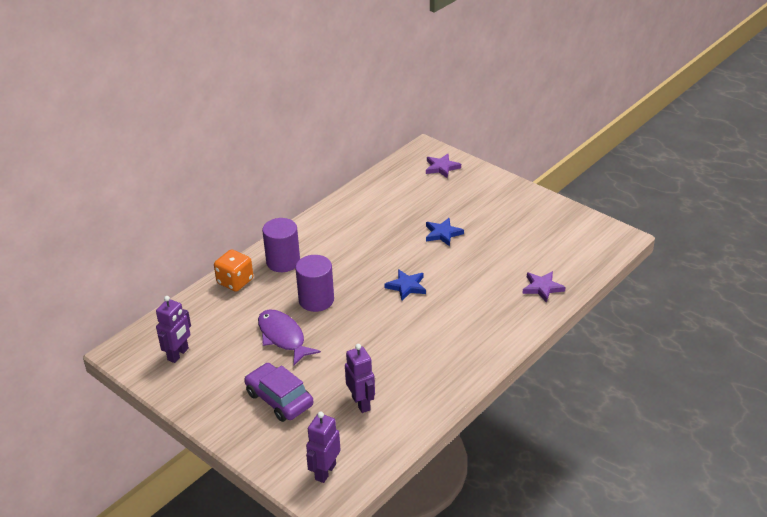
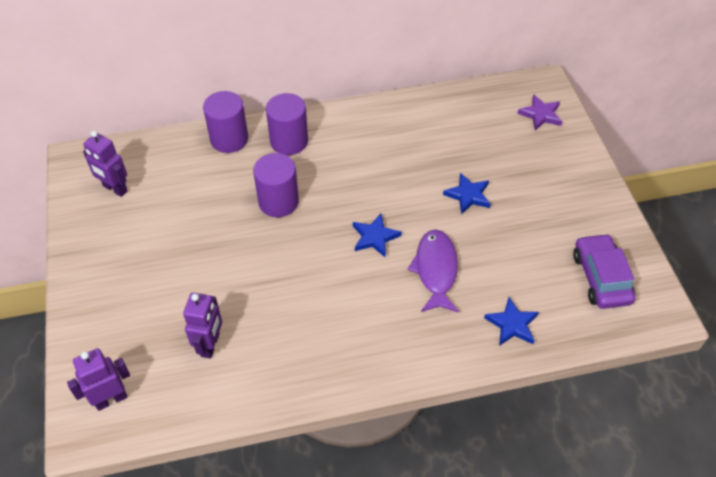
camera: 35 degrees right, 15 degrees up
(178, 354) = (115, 189): purple robot -> purple robot turned 60 degrees clockwise
(235, 281) = (229, 139): orange dice -> purple cylinder
(279, 399) = (148, 291): purple car -> purple car (601, 278)
(283, 337) = (213, 225): purple fish -> purple fish (436, 270)
(542, 287) = (512, 324): purple star -> blue star

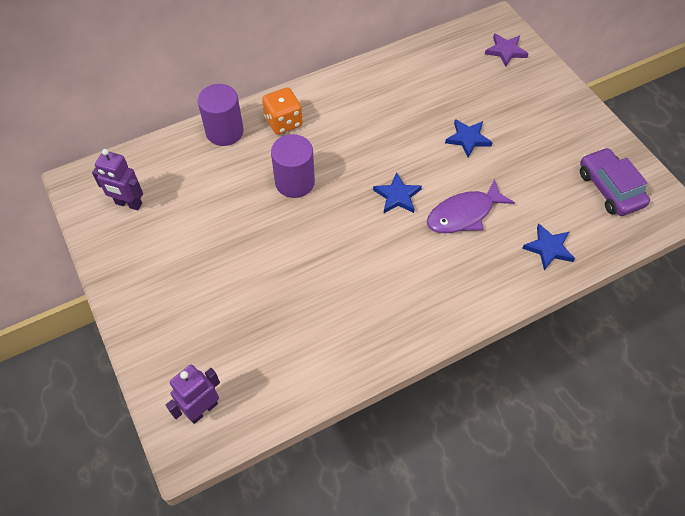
camera: 15 degrees left, 5 degrees up
(210, 345) = (280, 333): purple robot -> none
(289, 141) = (283, 122): purple cylinder -> orange dice
(436, 270) = (463, 214): purple fish -> purple fish turned 105 degrees counterclockwise

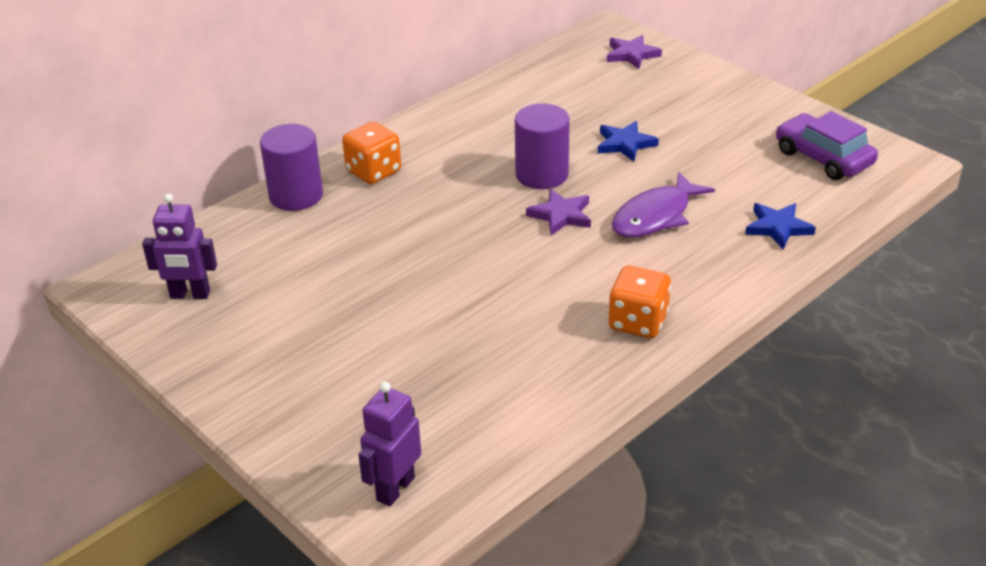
camera: 15 degrees left, 20 degrees down
(295, 182) = (417, 228): purple cylinder -> purple cylinder (541, 175)
(397, 196) = (561, 215): blue star -> purple star
(414, 310) = (638, 322): none -> orange dice

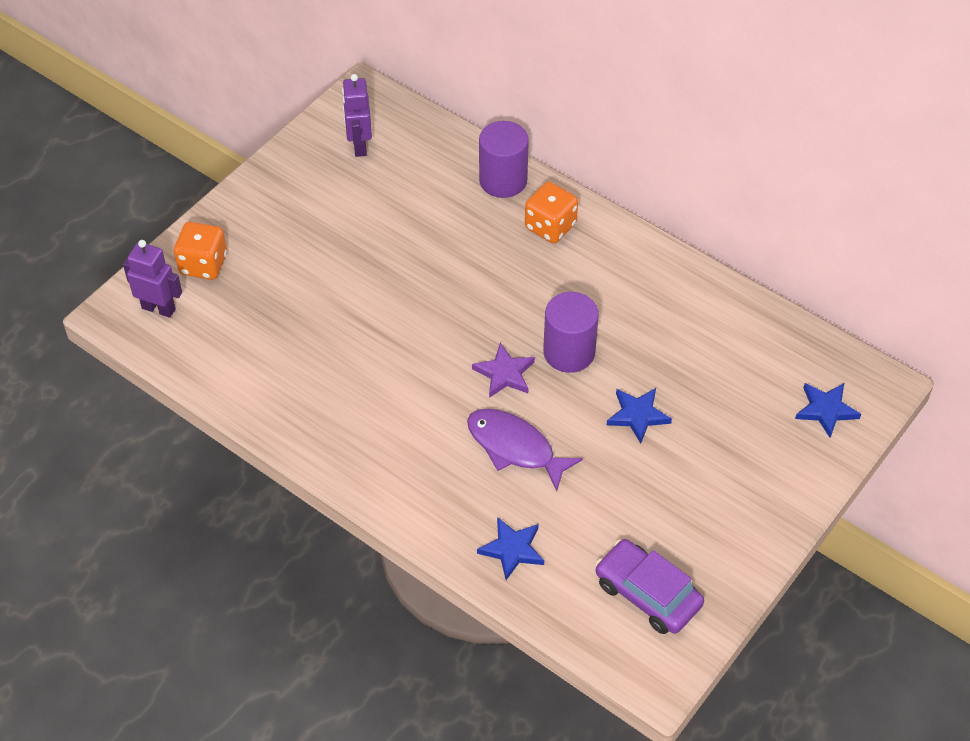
camera: 80 degrees right, 15 degrees up
(631, 55) = (826, 410): purple star -> blue star
(638, 322) = (357, 442): orange dice -> orange dice (203, 264)
(823, 158) = (647, 594): purple car -> purple car turned 90 degrees counterclockwise

